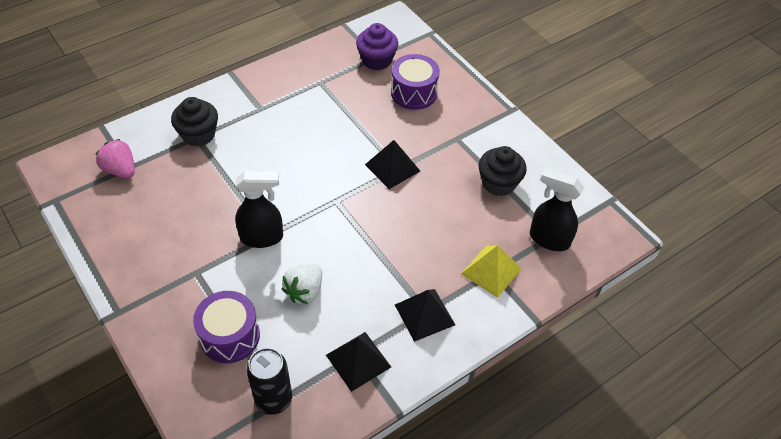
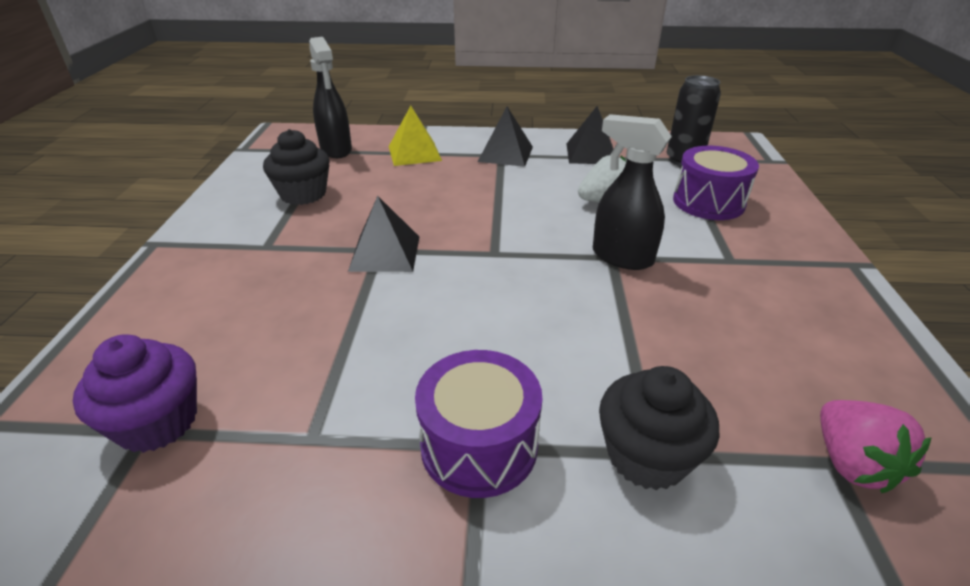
camera: 140 degrees left, 15 degrees down
(414, 93) = (211, 326): purple drum -> purple drum (479, 445)

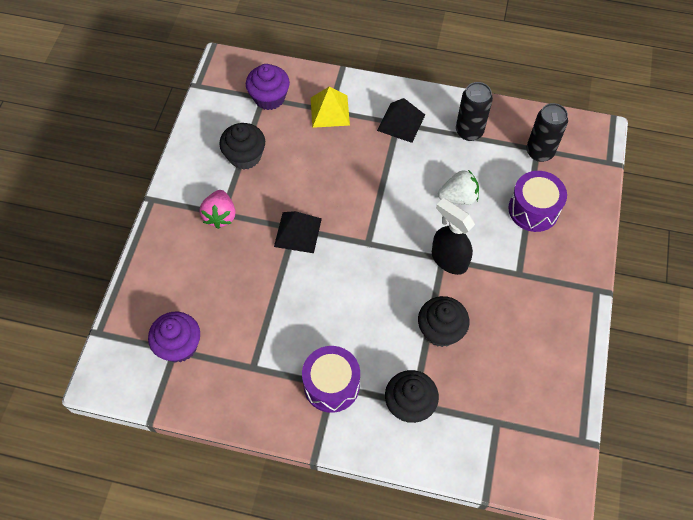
camera: 10 degrees right, 25 degrees up
(336, 150) = (269, 98): black spray bottle -> purple cupcake
(591, 153) = (469, 131): black pyramid -> black can
(650, 337) = (440, 330): none -> black cupcake
(851, 463) = (505, 424): pink strawberry -> pink strawberry (220, 216)

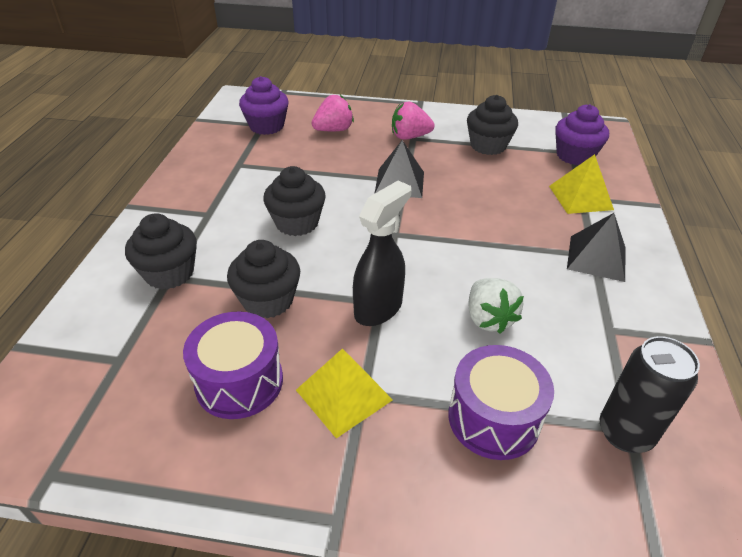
camera: 85 degrees right, 20 degrees down
(197, 281) = (333, 130): none -> pink strawberry
(331, 385) = (208, 213): purple drum -> purple drum (239, 381)
(350, 313) = (297, 223): none -> black cupcake
(469, 131) = (619, 332): black can -> none
(520, 284) = (344, 394): none -> yellow pyramid

